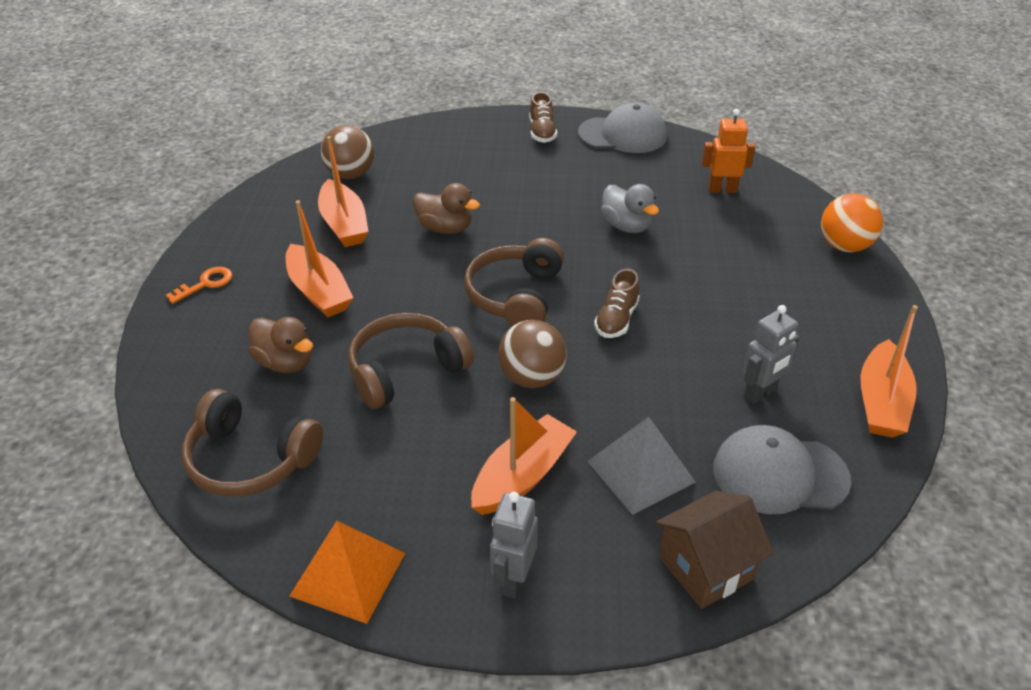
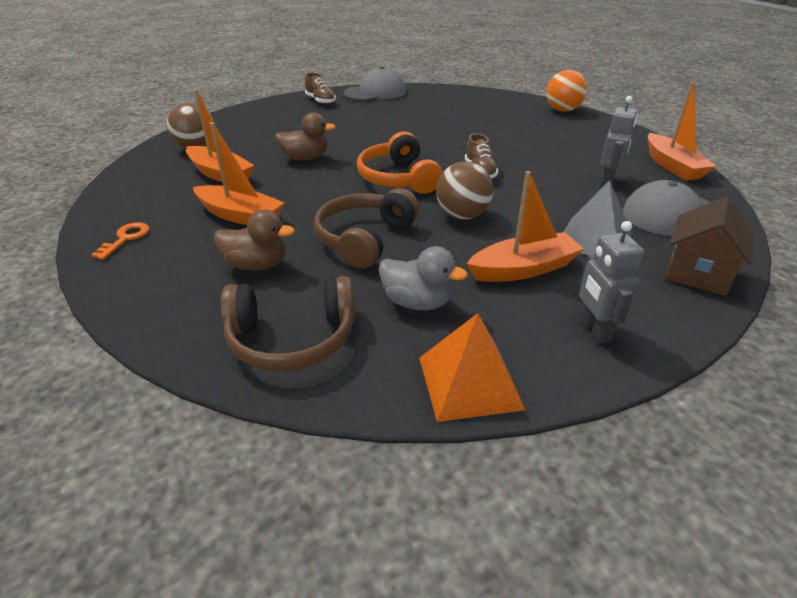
camera: 30 degrees left, 5 degrees down
(515, 296) = (398, 178): brown headphones -> orange headphones
(522, 476) = (523, 269): orange boat -> orange boat turned 60 degrees clockwise
(626, 226) = (429, 129): grey duck -> grey duck (417, 302)
(722, 189) = (465, 102): orange robot -> none

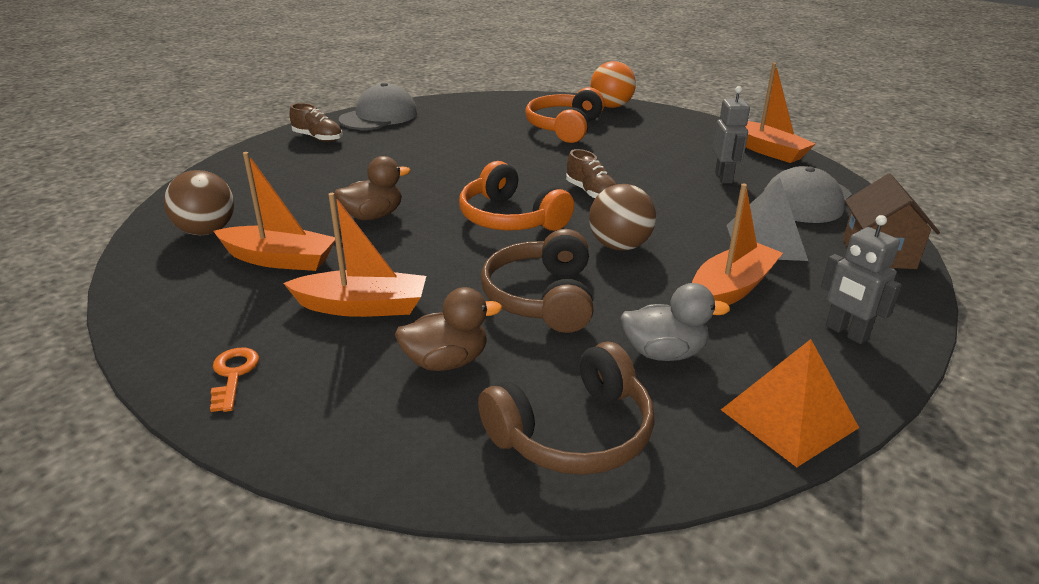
camera: 25 degrees left, 5 degrees down
(507, 120) = (564, 127): none -> orange headphones

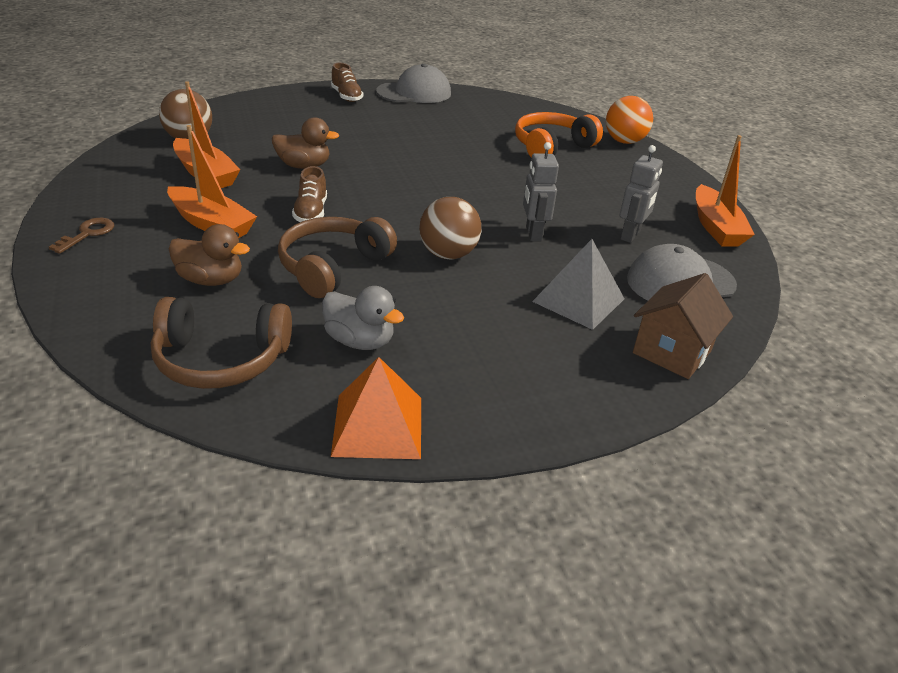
camera: 30 degrees right, 5 degrees up
(233, 375) = (87, 234): orange key -> brown key
(510, 218) = (397, 203): orange headphones -> none
(591, 193) = (490, 206): brown shoe -> brown shoe (311, 212)
(731, 289) = (486, 321): orange boat -> none
(846, 333) = (528, 394): grey robot -> grey robot (533, 234)

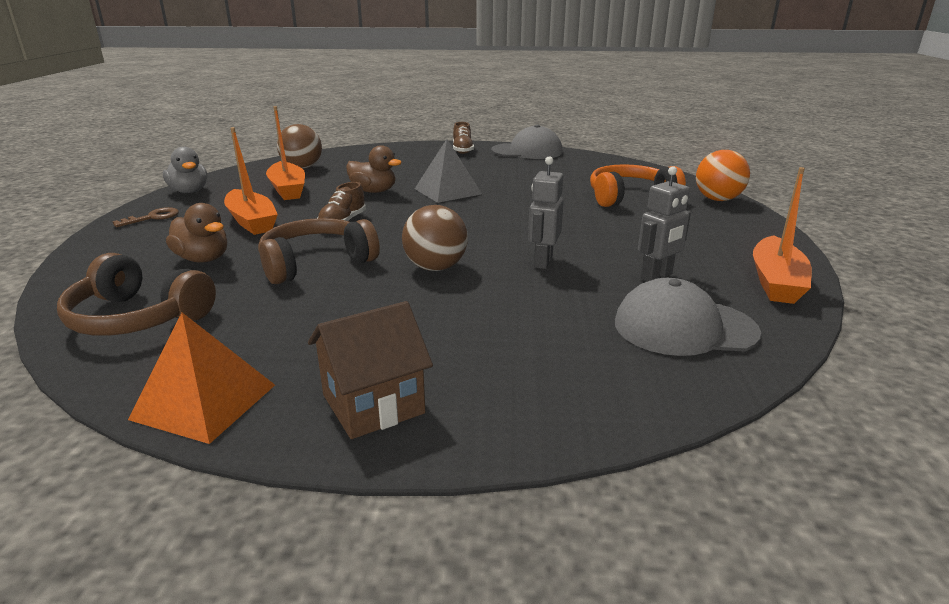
camera: 25 degrees right, 10 degrees down
(360, 341) = (273, 324): grey duck -> grey duck (189, 191)
(578, 300) = (539, 325): grey pyramid -> grey pyramid (447, 191)
(671, 352) = (612, 396): brown house -> brown house (373, 404)

